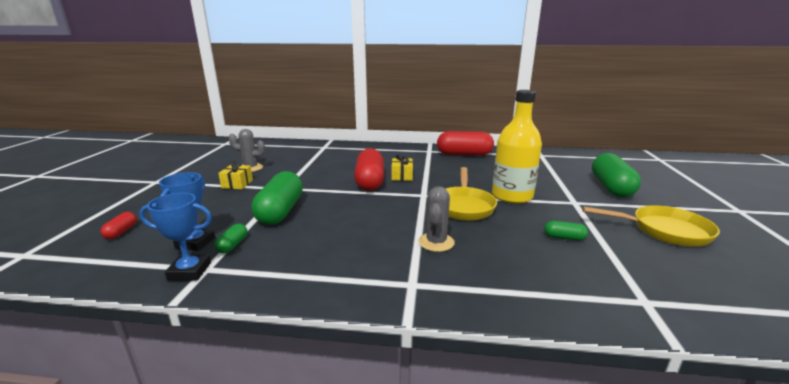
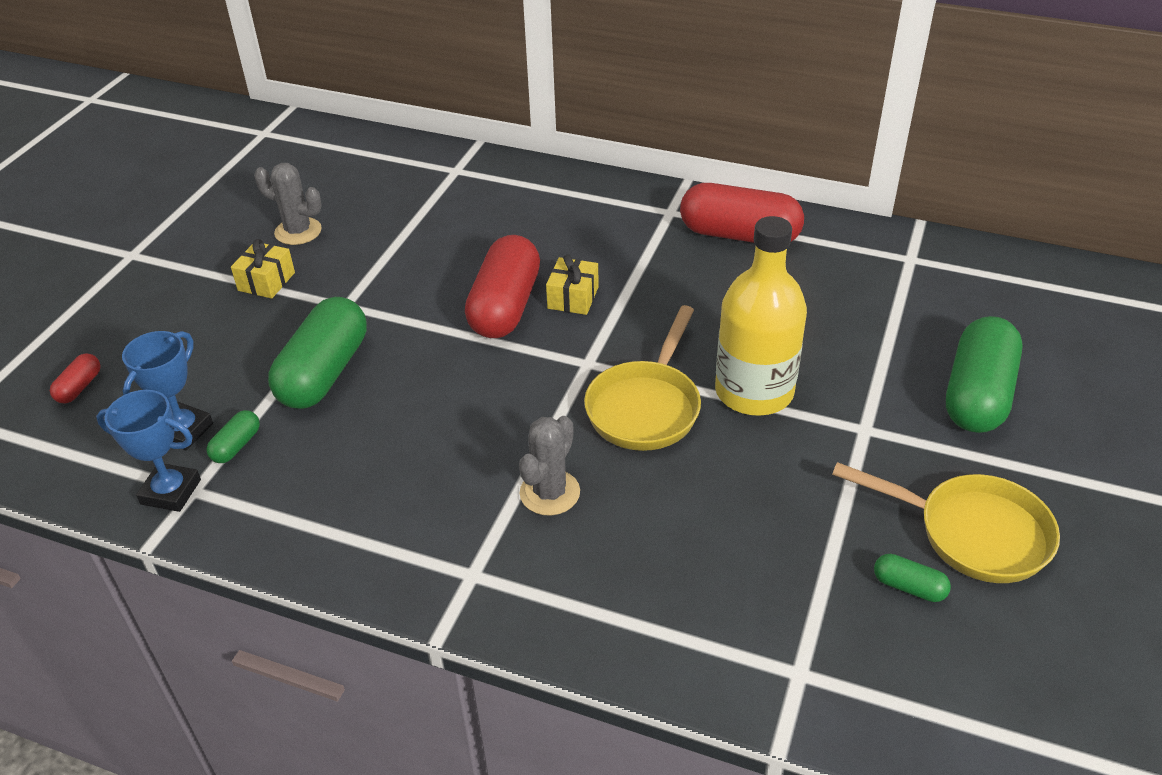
camera: 15 degrees right, 20 degrees up
(564, 237) = (774, 518): green capsule -> green capsule (909, 587)

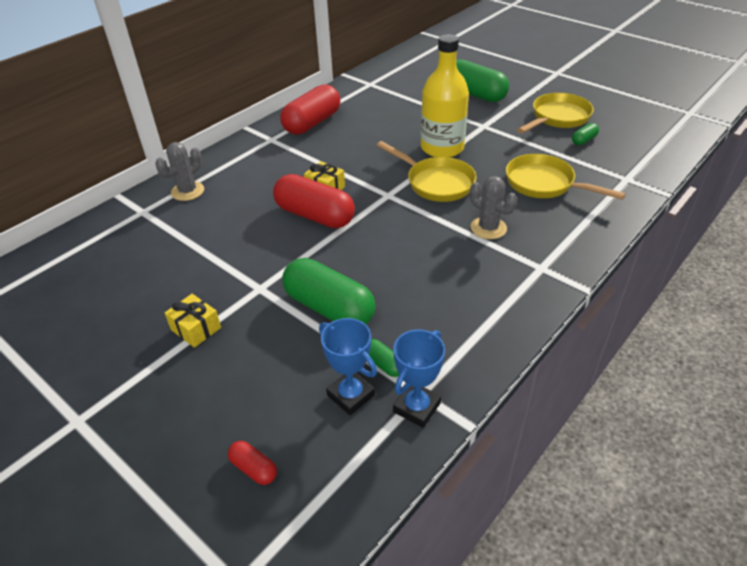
camera: 70 degrees left, 0 degrees up
(298, 231) = (143, 303): grey cactus -> grey cactus (187, 191)
(712, 545) = (544, 184): none -> yellow pan

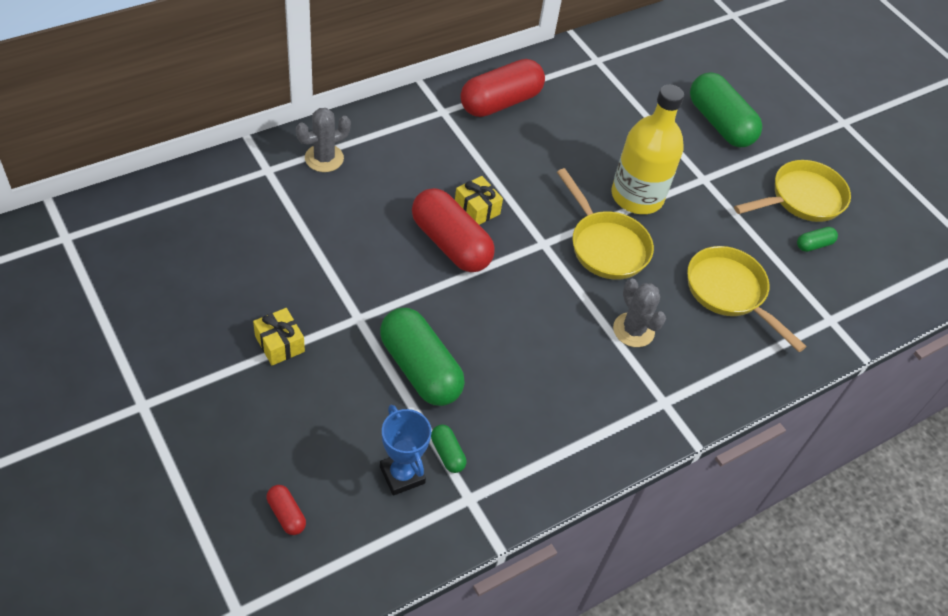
camera: 10 degrees right, 10 degrees up
(416, 407) = (459, 511): blue trophy -> none

